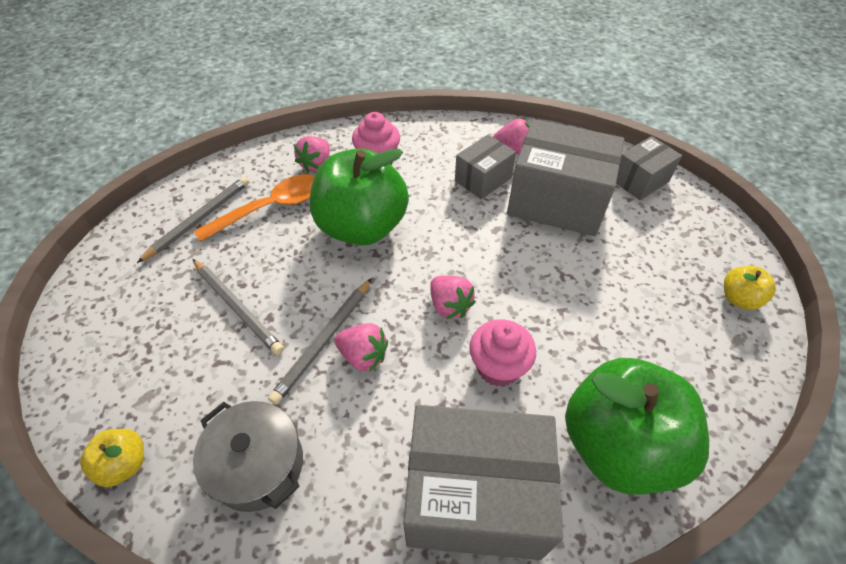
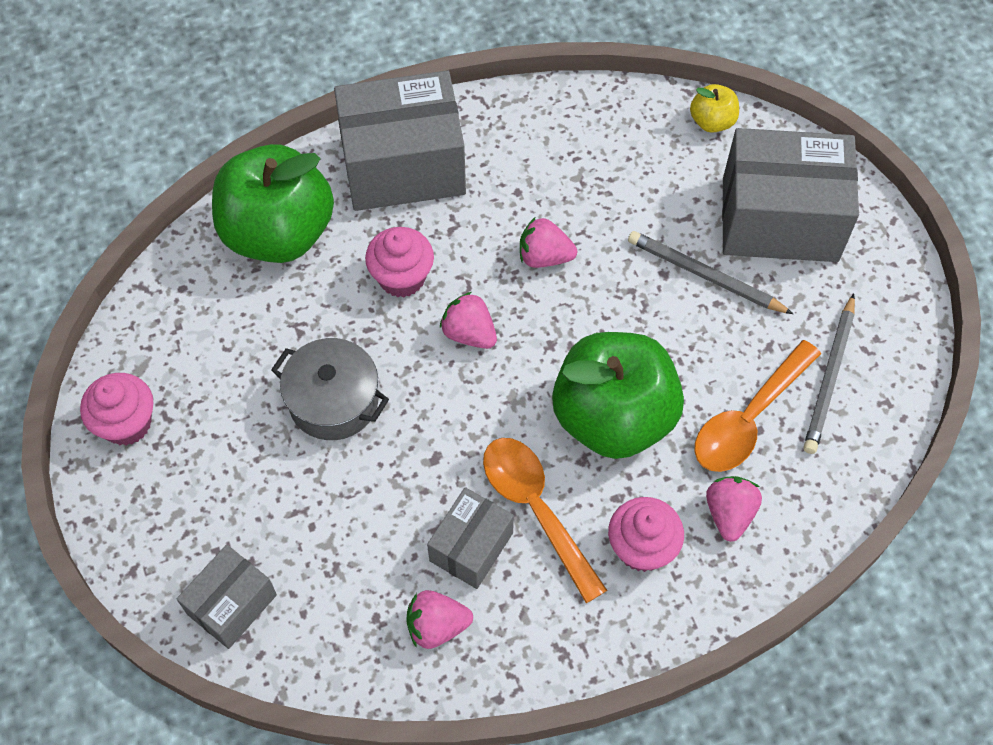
camera: 165 degrees right, 10 degrees up
(258, 465) = (598, 146): grey pot -> grey pot (334, 401)
(324, 341) = (592, 262): grey pencil -> none
(435, 189) = (536, 509): none -> orange spoon
(557, 201) = (357, 529): grey box -> grey box (779, 219)
(738, 298) = (127, 423): yellow apple -> pink cupcake

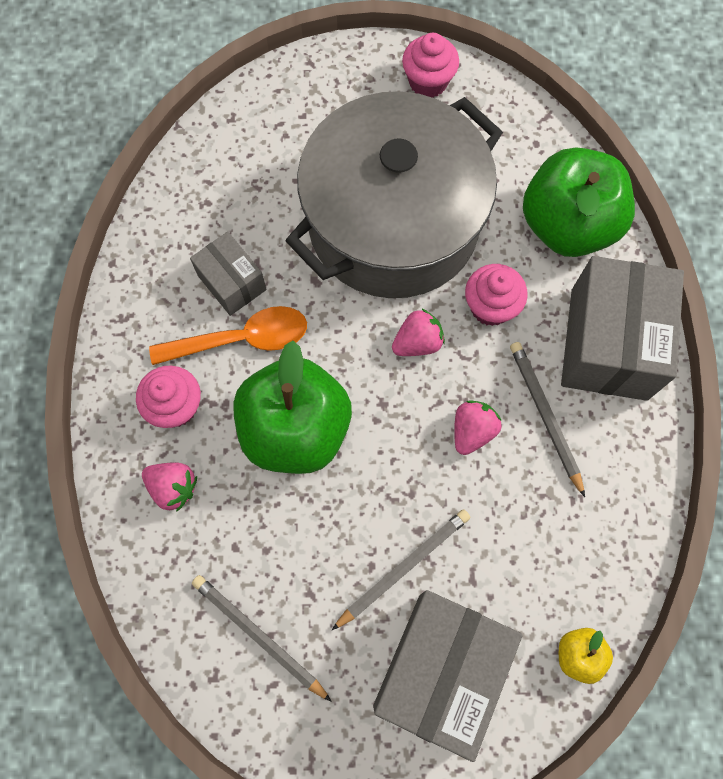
camera: 110 degrees right, 10 degrees up
(232, 604) = (258, 116): grey box -> none
(334, 401) = (393, 223): grey pot -> grey pot, size x2.29
(437, 626) = (182, 240): pink strawberry -> none
(502, 199) = (545, 416): none -> grey pencil
(749, 418) = (249, 543): orange spoon -> none

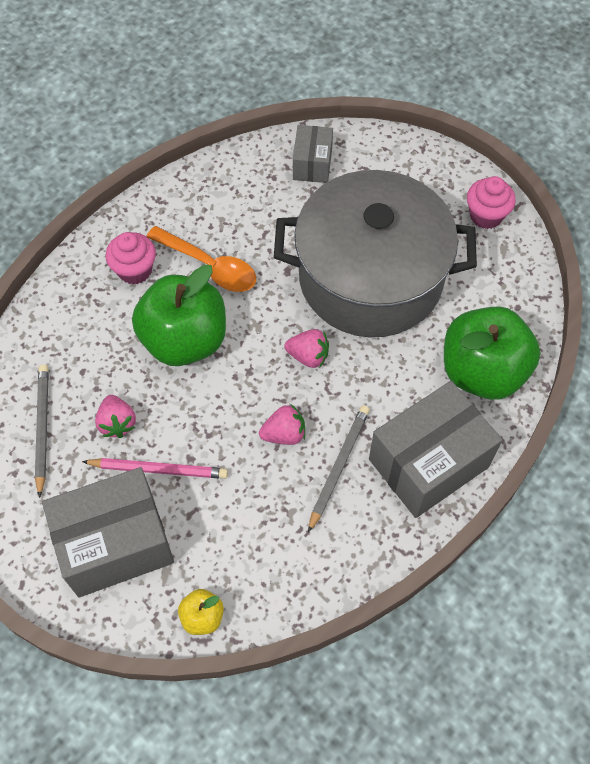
camera: 45 degrees right, 10 degrees down
(173, 487) = (86, 311): pink strawberry -> pink strawberry (117, 423)
(232, 282) = (238, 231): grey box -> grey box (312, 164)
(403, 568) = (158, 470): grey pencil -> pink pencil
(490, 307) = (376, 375): pink cupcake -> none

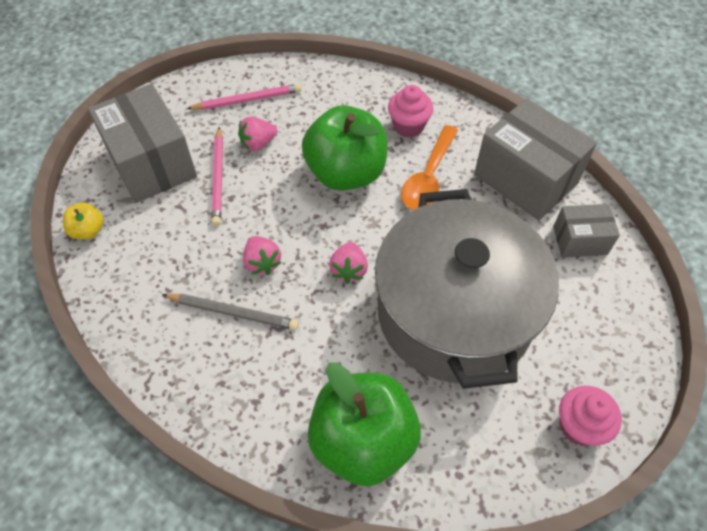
camera: 80 degrees right, 5 degrees down
(43, 428) = (247, 100): grey pencil -> pink pencil
(428, 463) = (245, 394): grey box -> grey box (525, 179)

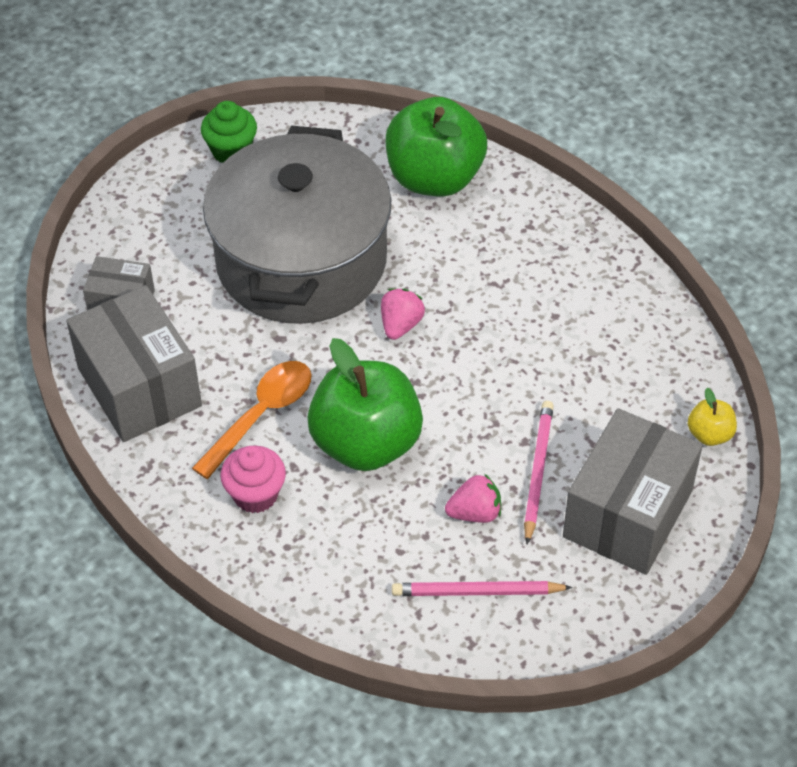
camera: 165 degrees left, 5 degrees down
(152, 163) = (627, 513): grey box -> grey box turned 45 degrees clockwise
(232, 312) = (541, 307): grey pencil -> none
(262, 263) = (499, 353): pink strawberry -> none
(579, 426) = (231, 151): pink cupcake -> green cupcake

